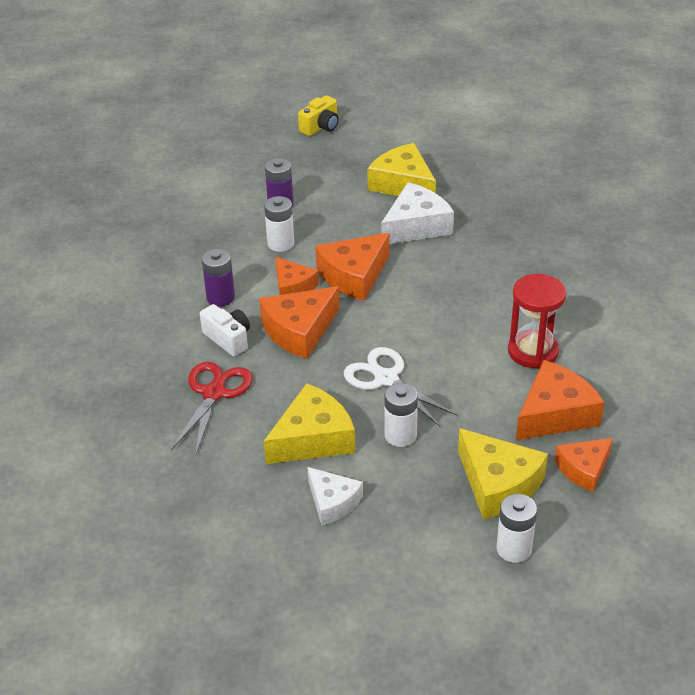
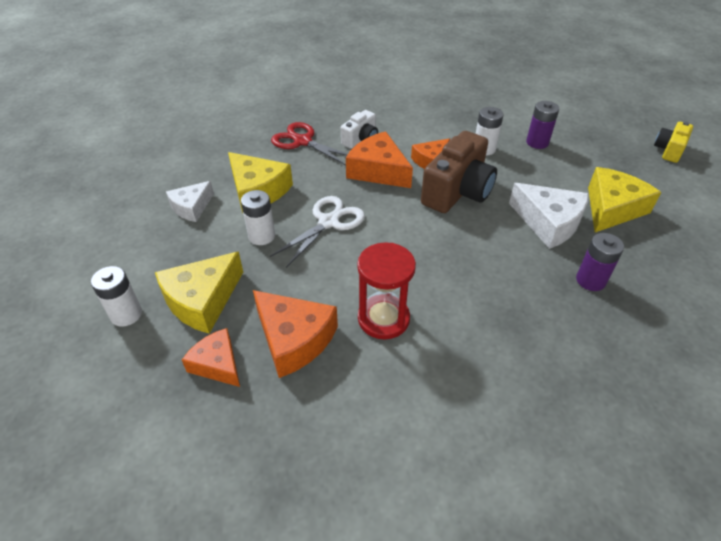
camera: 80 degrees right, 5 degrees up
(214, 393) = (302, 141): red scissors -> red scissors turned 150 degrees counterclockwise
(220, 298) = (406, 130): purple battery -> purple battery (590, 280)
(321, 127) = (669, 150): yellow camera -> yellow camera turned 90 degrees clockwise
(354, 276) = (457, 191): orange cheese -> brown camera

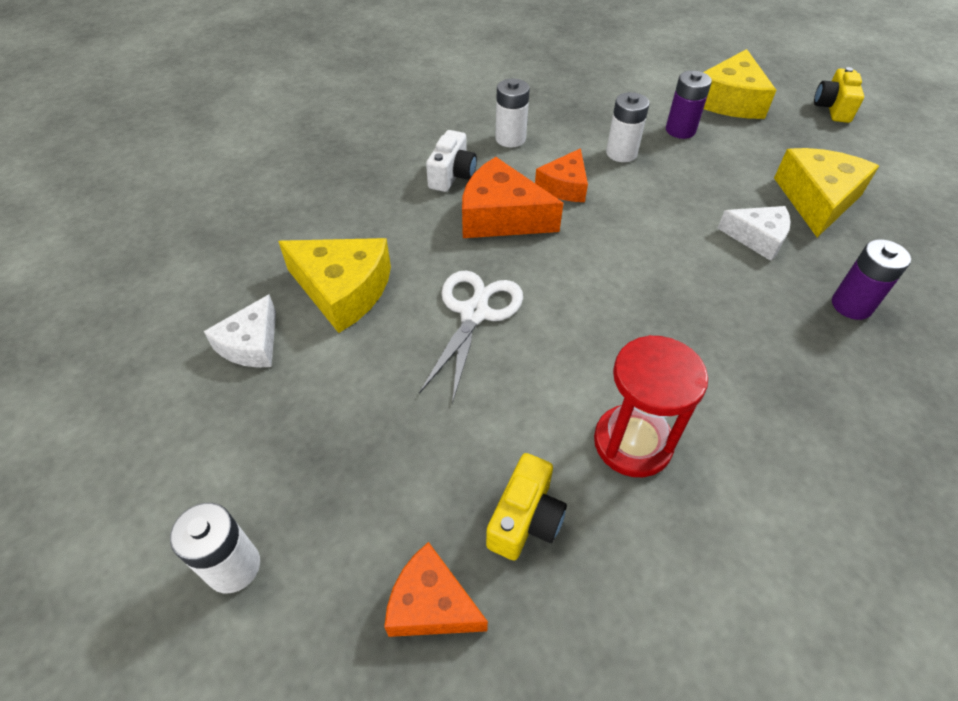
camera: 20 degrees left, 5 degrees up
(202, 300) = (349, 499): yellow cheese -> yellow cheese (729, 100)
(261, 236) = (387, 362): white battery -> white battery (510, 139)
(294, 339) = (525, 519): orange cheese -> yellow camera
(302, 141) = (370, 196): red scissors -> none
(457, 191) = (622, 222): brown camera -> none
(548, 223) = (757, 238): white cheese -> white cheese, size x0.64

